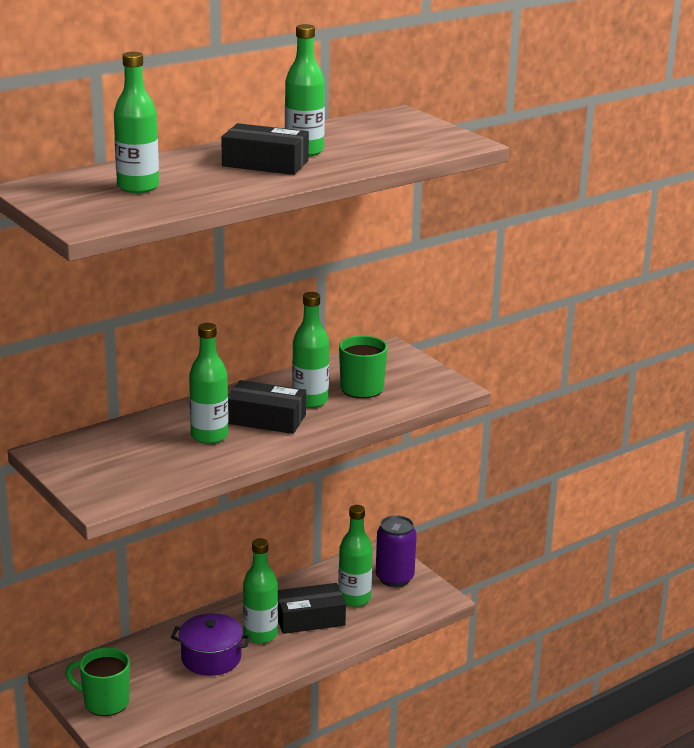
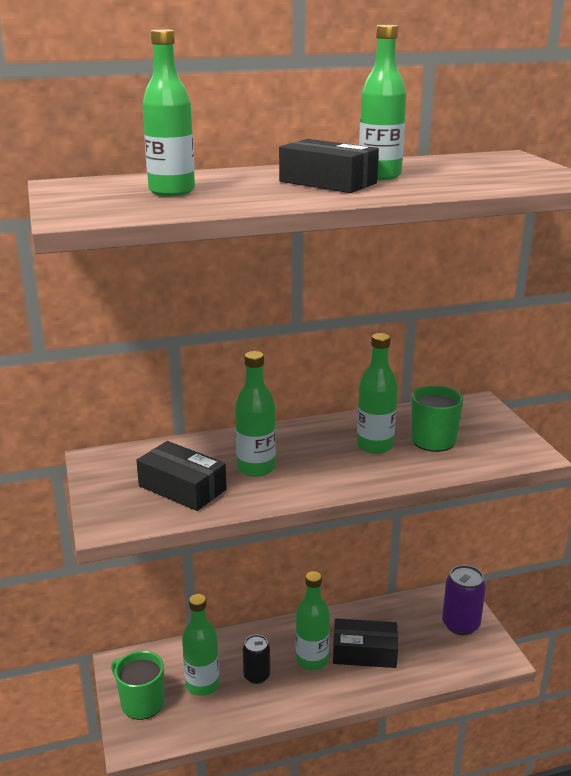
camera: 20 degrees right, 0 degrees up
(211, 658) = (256, 676): purple pot -> black can
(266, 419) = (321, 458): black box -> black box (182, 488)
(354, 598) = (414, 639): green bottle -> green bottle (202, 684)

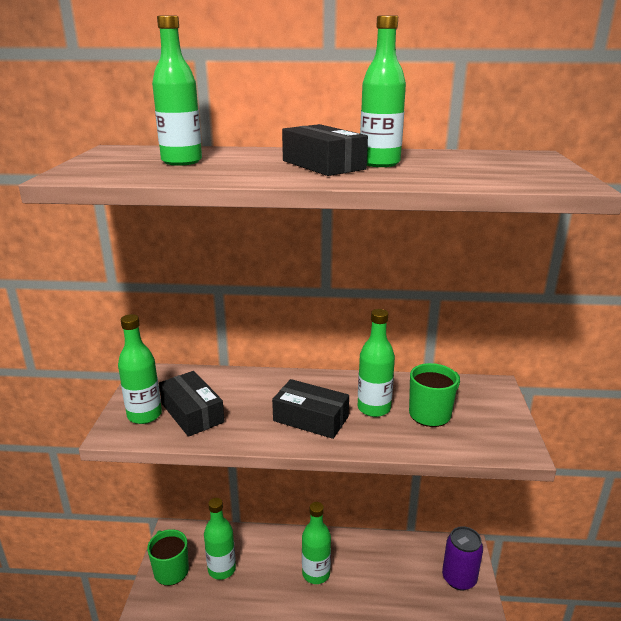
camera: 20 degrees right, 0 degrees up
(256, 468) = (261, 408): green bottle -> green bottle (144, 415)
(256, 676) = (266, 574): black can -> none
(364, 652) = (362, 580): black box -> black box (311, 418)

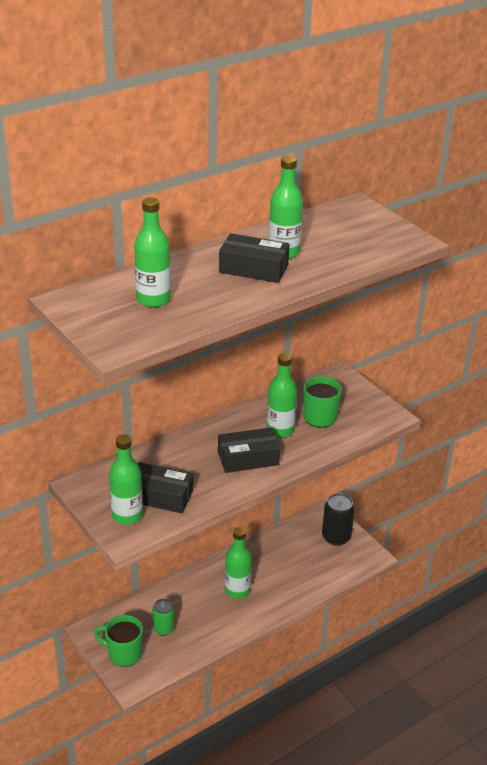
camera: 40 degrees left, 10 degrees up
(222, 569) = (163, 629): green bottle -> green can
(459, 578) = (336, 537): purple can -> black can

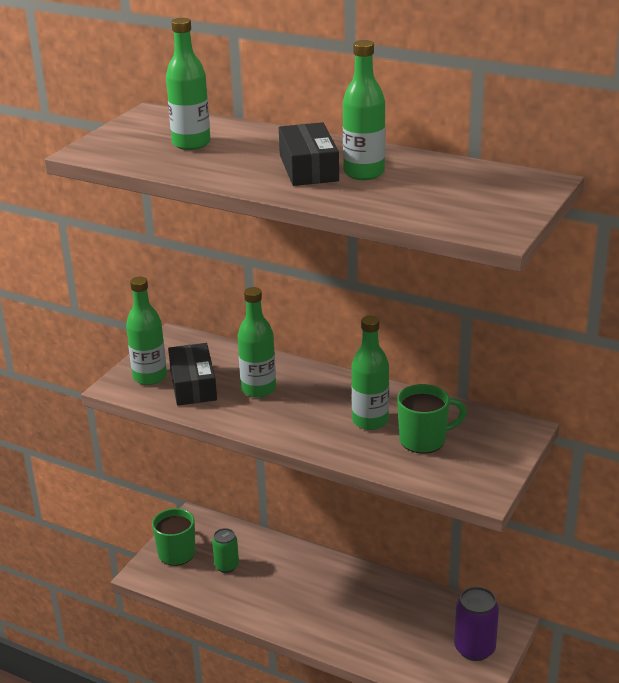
camera: 65 degrees right, 5 degrees down
(237, 590) = (320, 598): green bottle -> green bottle (258, 389)
(248, 458) = (300, 416): black box -> none
(336, 537) = (474, 648): black can -> purple can

